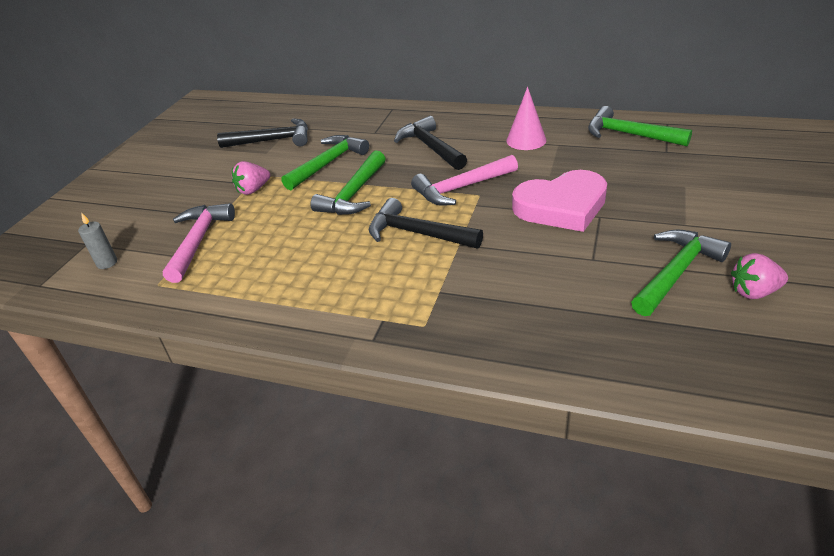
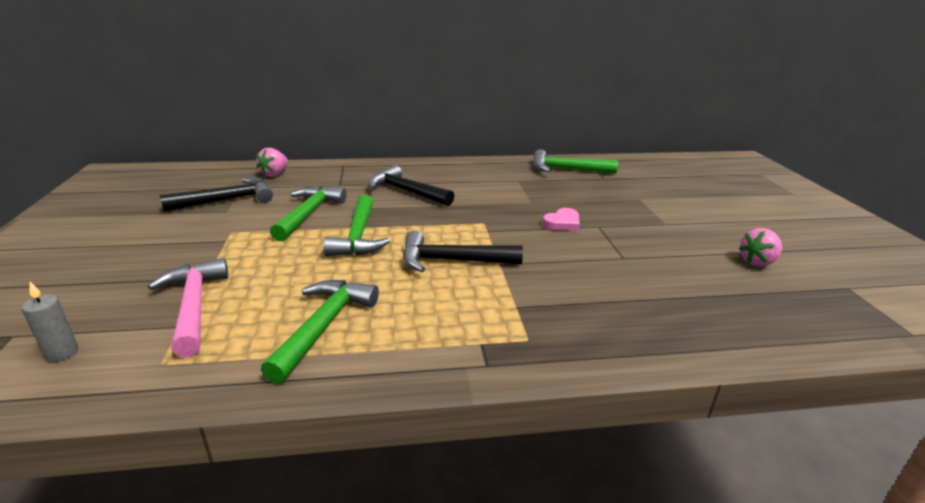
camera: 30 degrees left, 10 degrees down
(253, 190) = (234, 246): pink strawberry -> pink strawberry (274, 174)
(461, 188) = (462, 219): pink hammer -> none
(526, 140) = (488, 179): pink cone -> none
(561, 206) = (562, 223): pink heart -> pink heart, size x0.48
(676, 273) = (693, 257): green hammer -> green hammer (324, 326)

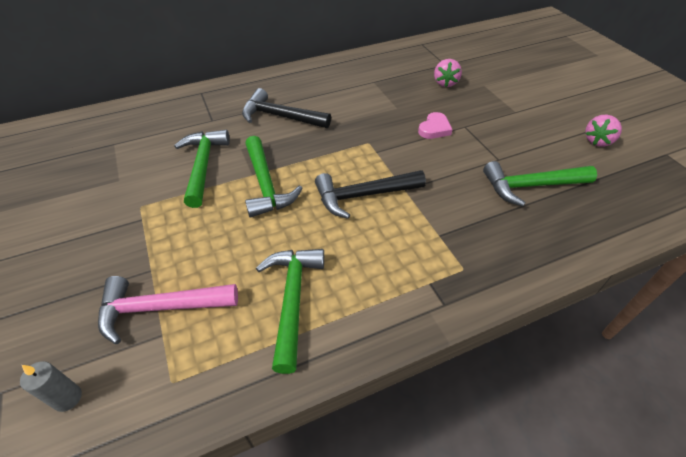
camera: 15 degrees left, 20 degrees up
(194, 306) = (160, 308): pink hammer -> pink hammer turned 60 degrees counterclockwise
(227, 200) = (110, 164): black hammer -> none
(274, 174) = (138, 118): pink strawberry -> pink strawberry (445, 83)
(567, 169) = (410, 59): green hammer -> green hammer (531, 186)

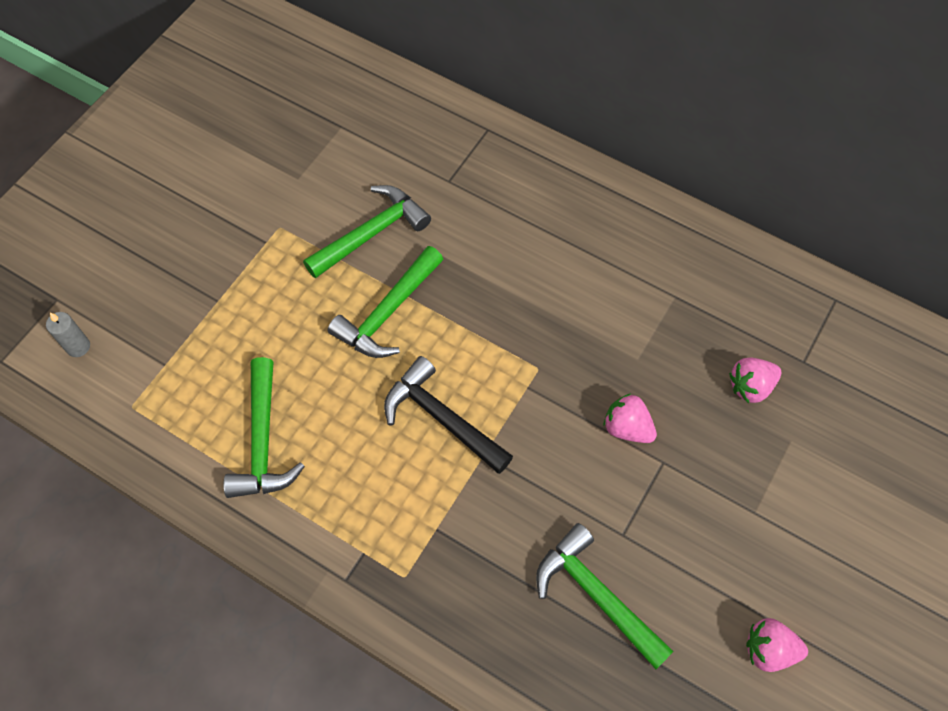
camera: 55 degrees right, 15 degrees up
(160, 308) = (187, 342): pink hammer -> none
(280, 116) = (511, 243): black hammer -> none
(292, 300) = (262, 441): green hammer -> green hammer turned 120 degrees clockwise
(434, 129) = (627, 428): pink heart -> pink strawberry

